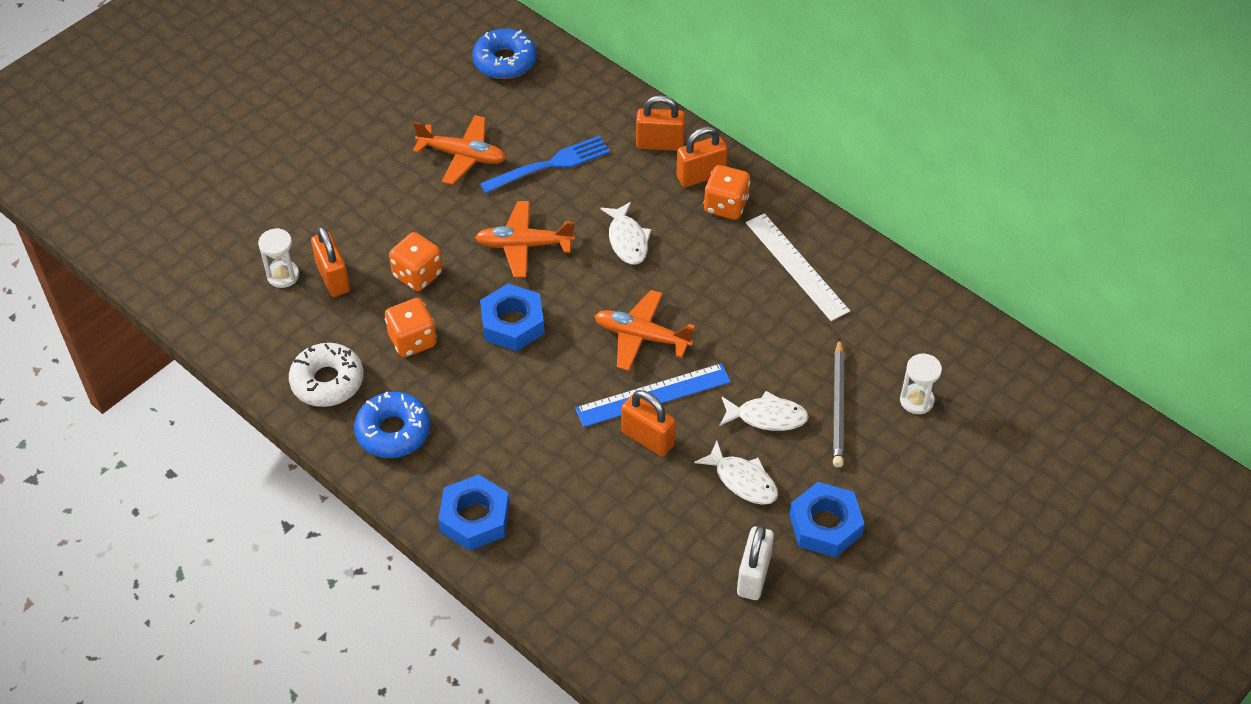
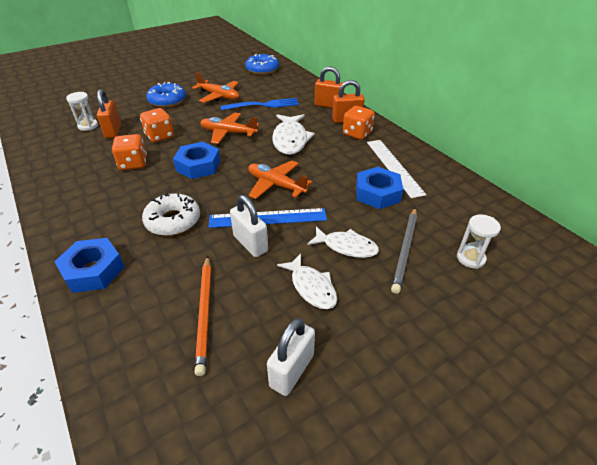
camera: 15 degrees right, 10 degrees down
(327, 381) = (67, 174): white donut -> white donut (173, 221)
(393, 431) = (83, 207): blue donut -> blue donut (167, 100)
(627, 240) = (290, 140): white fish -> white fish, size x1.50
(636, 538) = (205, 313): none -> orange pencil
(647, 438) = (250, 243): orange padlock -> white padlock
(825, 525) = (372, 339): blue nut -> blue nut (377, 193)

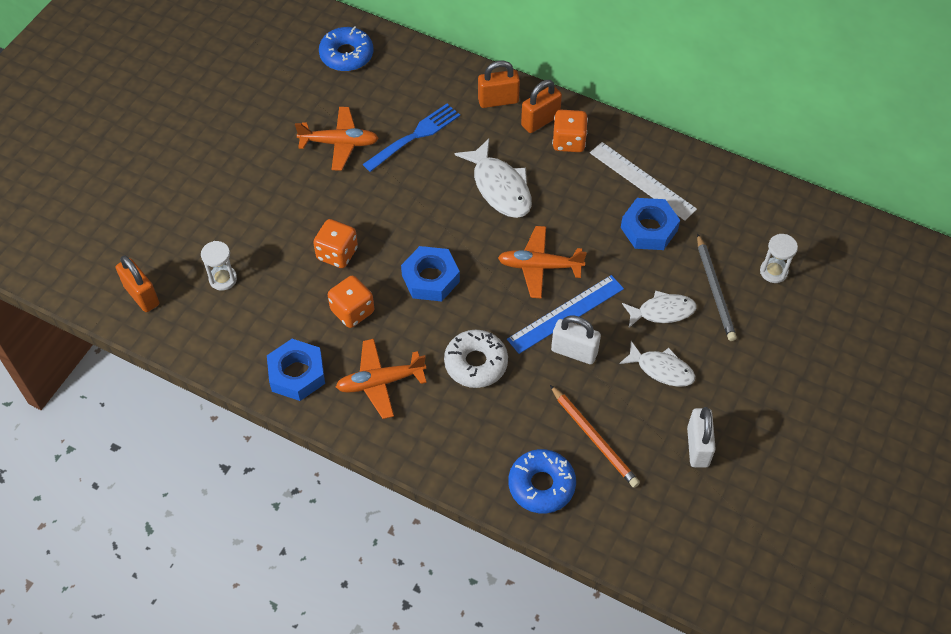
camera: 30 degrees left, 15 degrees up
(93, 270) = (457, 452): blue nut -> blue nut (297, 374)
(113, 131) = (267, 272): orange padlock -> orange padlock (142, 295)
(167, 100) = (276, 183): blue donut -> blue donut (541, 485)
(228, 133) = (417, 209): orange plane -> orange plane (380, 382)

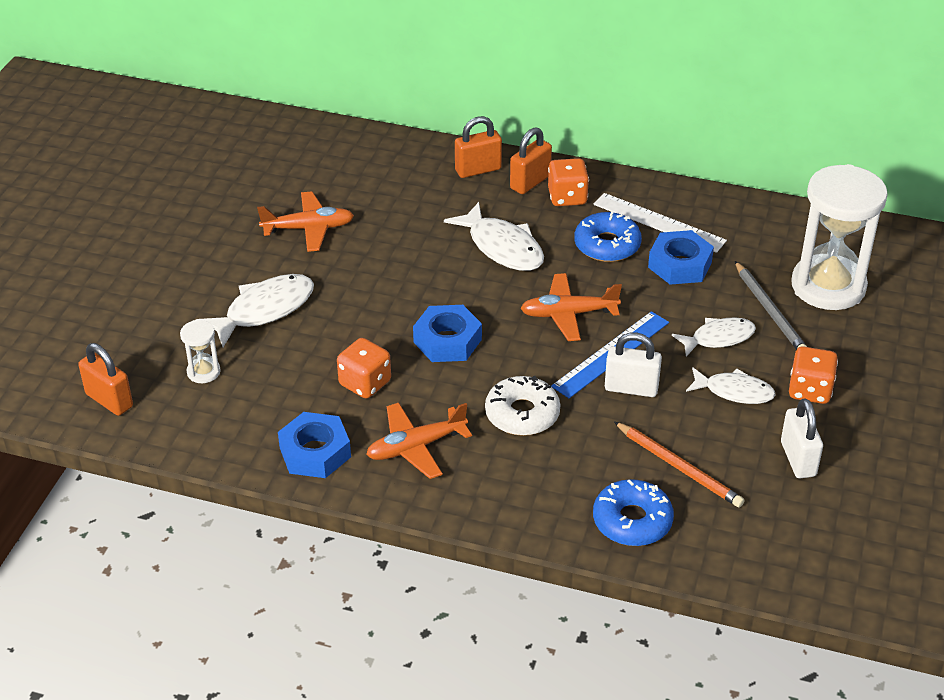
camera: 10 degrees left, 15 degrees down
(285, 223) = (264, 310): none -> white fish
(337, 254) = (333, 331): orange dice -> orange dice (809, 390)
(346, 55) = (296, 148): blue donut -> blue donut (607, 245)
(414, 136) = (393, 212): blue fork -> none
(773, 272) = (828, 286): white hourglass -> white hourglass, size x2.35

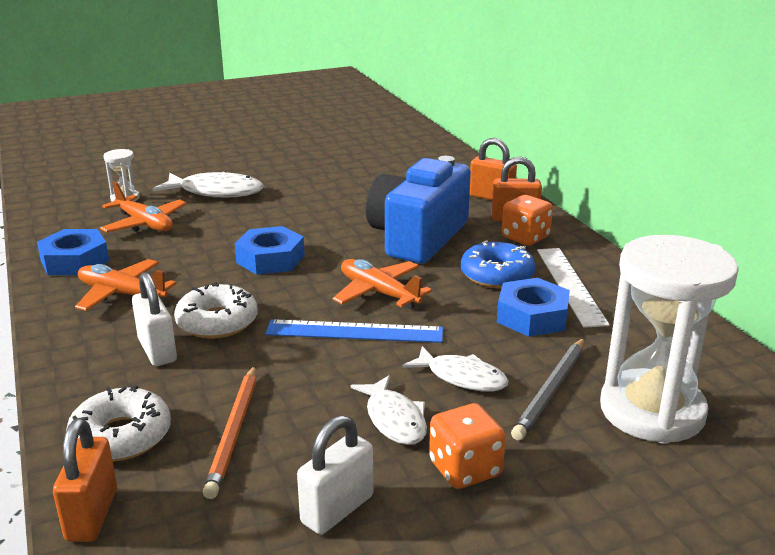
camera: 50 degrees right, 15 degrees down
(109, 400) = (63, 185): orange padlock -> orange padlock (92, 515)
(308, 229) = (324, 174): orange plane -> orange plane (144, 224)
(365, 383) = (178, 249): orange dice -> none
(502, 247) = (417, 237): white fish -> blue camera
(631, 388) = (320, 359): white padlock -> white padlock (157, 350)
(632, 521) = (121, 436): blue donut -> white donut

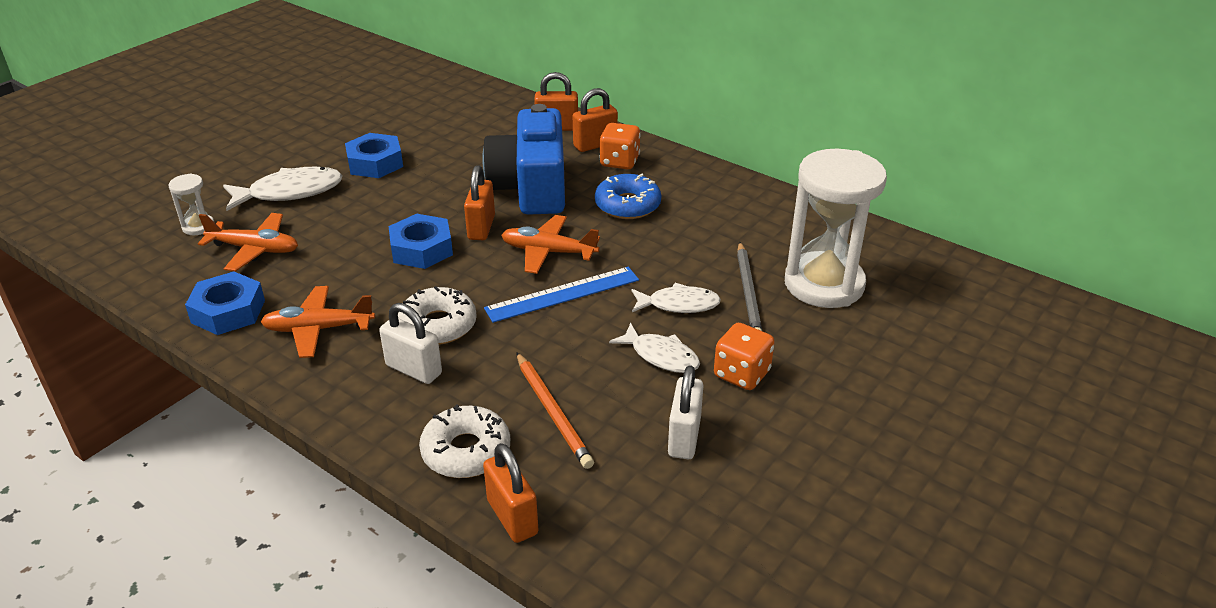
camera: 30 degrees left, 10 degrees up
(339, 256) = (481, 227): none -> orange padlock
(532, 316) = (685, 234): blue nut -> blue nut (375, 163)
(570, 285) = (690, 197): white ruler -> none

